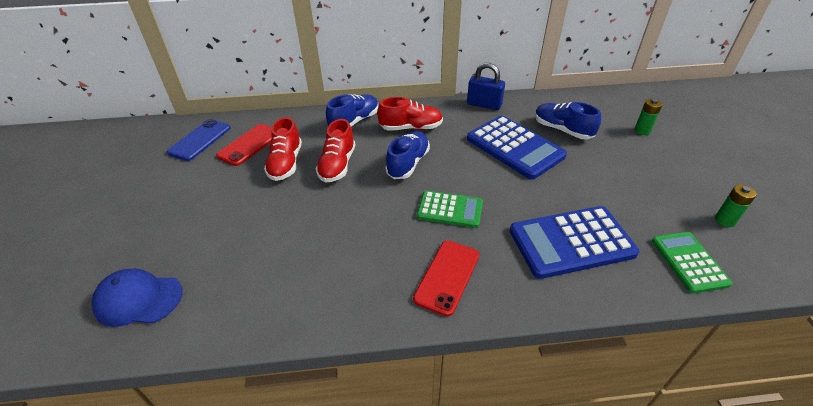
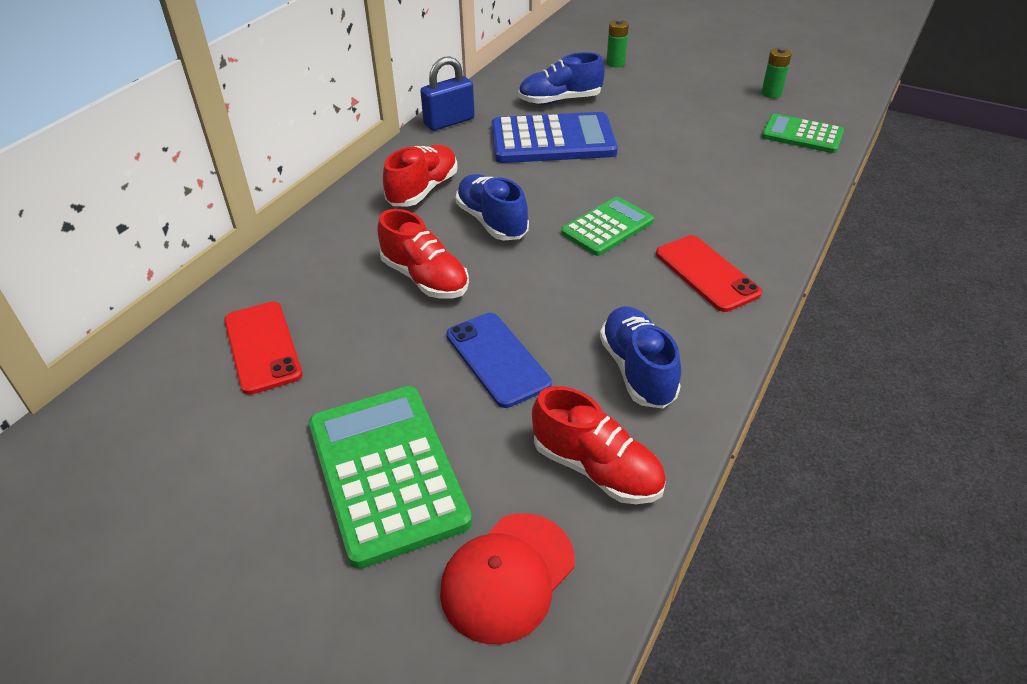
camera: 55 degrees left, 0 degrees up
(138, 299) = (508, 577): blue cap -> red cap
(189, 223) = (386, 472): none -> green calculator
(200, 140) = (168, 402): blue phone -> blue phone (497, 359)
(286, 163) = (361, 324): red shoe -> red shoe (596, 469)
(354, 121) = (345, 227): blue shoe -> blue shoe (637, 370)
(571, 242) = (727, 178): blue calculator -> none

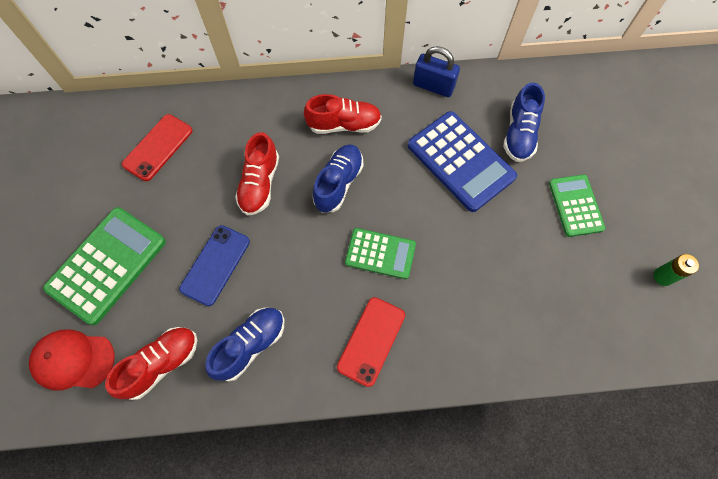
camera: 55 degrees right, 25 degrees up
(560, 100) = (519, 134): blue shoe -> blue shoe turned 120 degrees counterclockwise
(596, 469) = (162, 364): red shoe -> red shoe turned 135 degrees counterclockwise
(615, 63) = (610, 138): green battery -> none
(802, 135) = (611, 329): green calculator -> green calculator (575, 205)

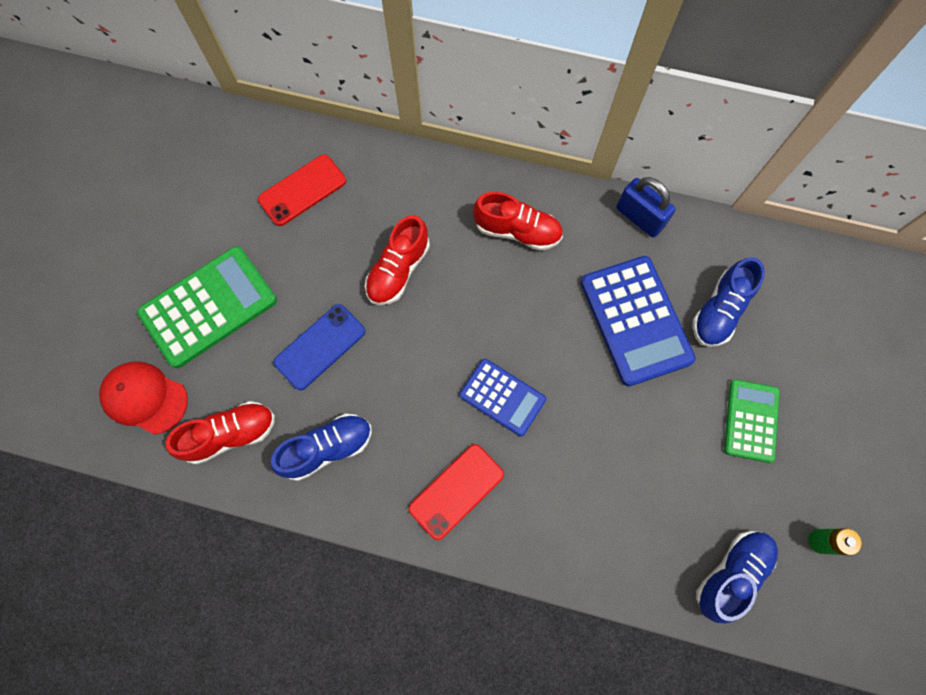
camera: 20 degrees right, 5 degrees up
(338, 183) = (485, 299): blue shoe -> blue shoe (731, 573)
(380, 253) = (502, 397): green calculator -> blue calculator

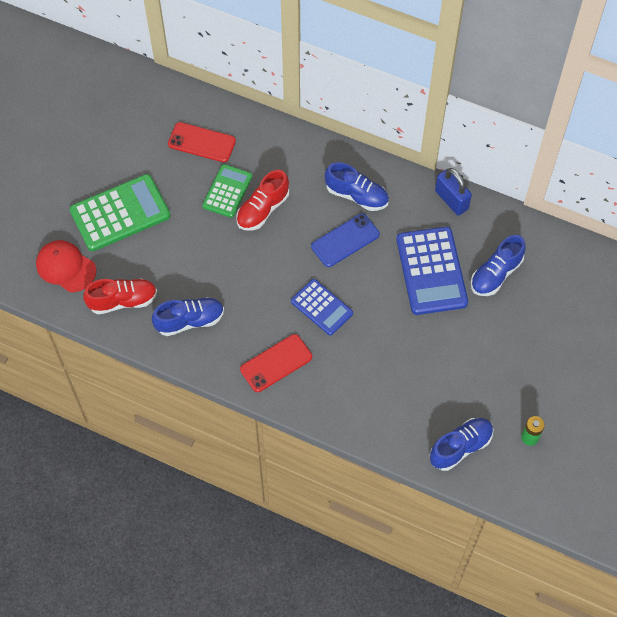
camera: 10 degrees right, 10 degrees down
(302, 190) = (202, 142): red phone -> red phone turned 45 degrees clockwise
(320, 347) = (196, 253): blue phone -> blue phone (345, 240)
(517, 231) = (357, 195): red shoe -> blue shoe
(750, 420) = (500, 351): green calculator -> green calculator (227, 191)

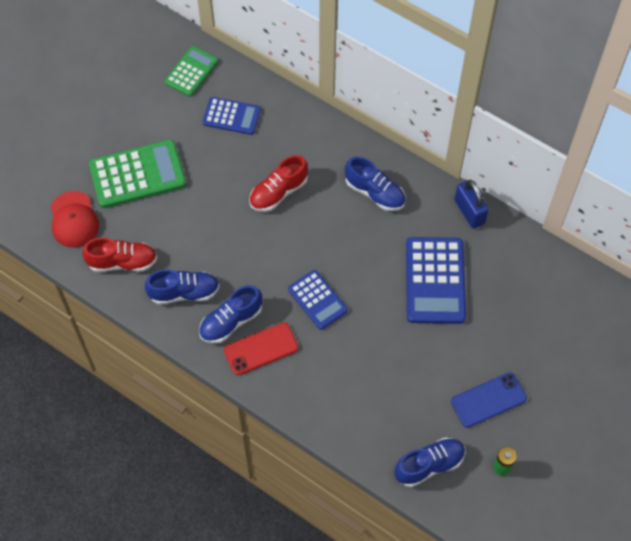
camera: 10 degrees right, 0 degrees up
(65, 267) = (74, 220): red cap -> red cap turned 150 degrees counterclockwise
(202, 142) = (231, 116): red phone -> blue calculator
(227, 191) = (247, 168): green calculator -> green calculator (191, 72)
(345, 240) = (354, 236): blue phone -> blue phone (488, 400)
(496, 274) = (500, 294): blue shoe -> blue shoe (231, 321)

